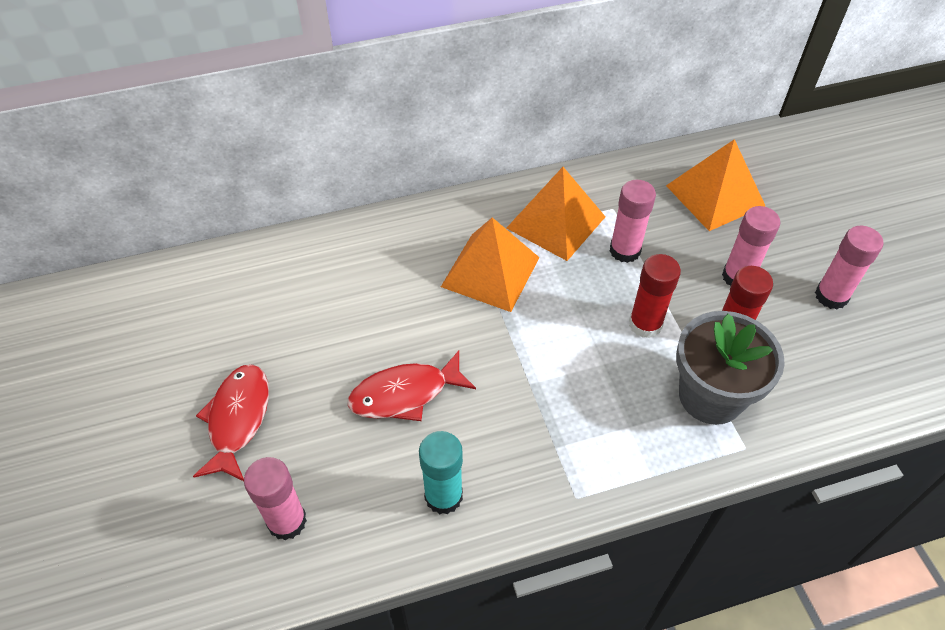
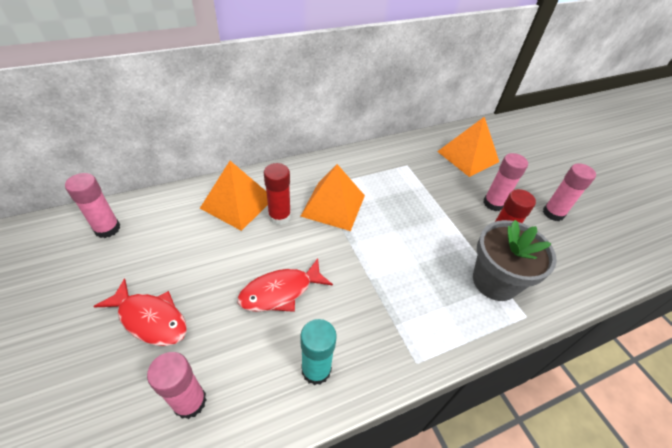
camera: 10 degrees left, 5 degrees down
(238, 419) = (150, 319): red fish -> red fish turned 120 degrees clockwise
(556, 222) = (372, 174): orange pyramid -> orange pyramid (237, 203)
(625, 250) = (419, 190): pink glue stick -> pink glue stick (107, 228)
(645, 324) = (441, 235): red glue stick -> red glue stick (279, 216)

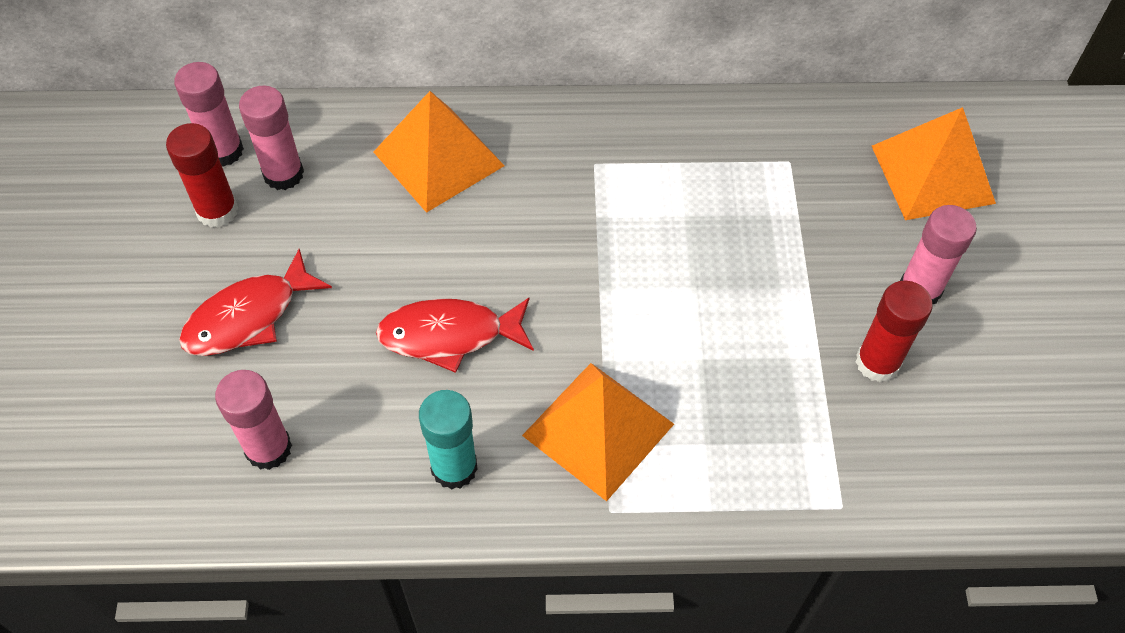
camera: 25 degrees right, 10 degrees up
(150, 319) = (248, 317): red fish -> red fish turned 90 degrees clockwise
(279, 216) = (499, 204): red glue stick -> red glue stick (217, 211)
(333, 205) = (603, 208): orange pyramid -> orange pyramid (598, 429)
(495, 281) = (823, 432): grey flower pot -> none
(553, 213) = (1035, 344): pink glue stick -> pink glue stick (283, 174)

